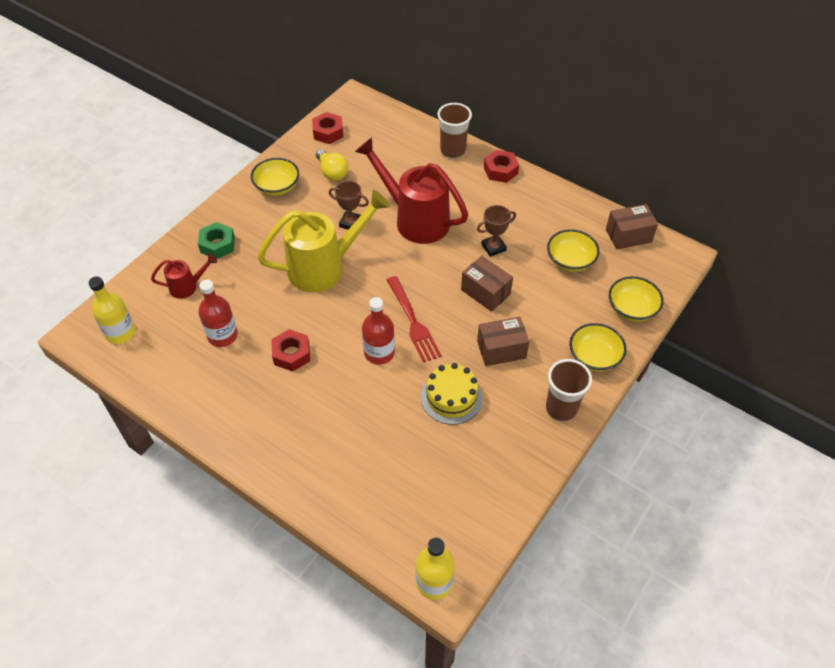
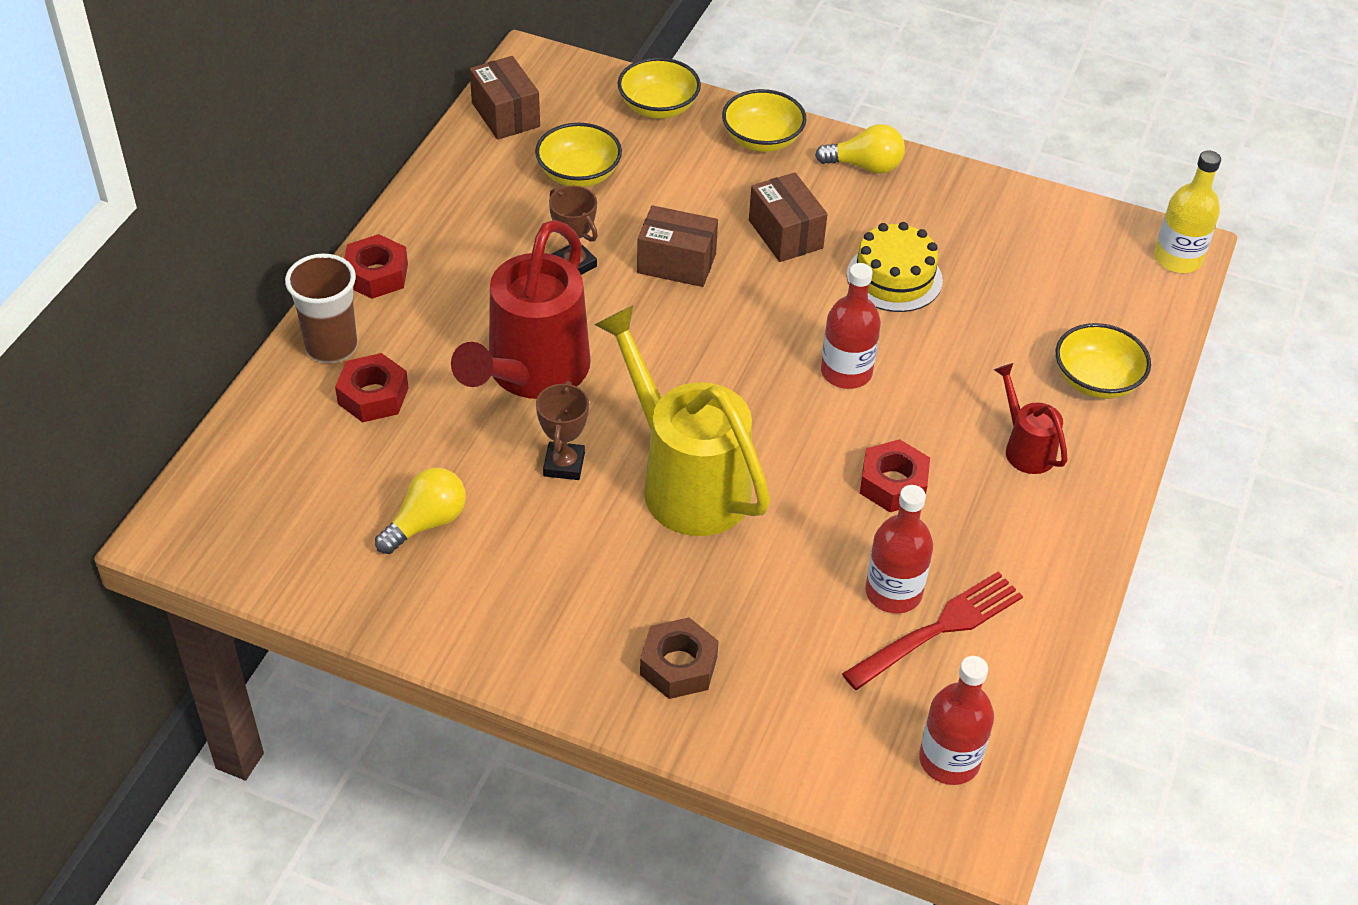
camera: 105 degrees left, 5 degrees down
(120, 333) = (949, 760): yellow bottle -> red bottle
(187, 287) = (801, 684): red watering can -> red watering can (1025, 448)
(217, 245) = (678, 666): green nut -> brown nut
(277, 187) = (488, 607): yellow bowl -> yellow bowl (1096, 380)
(328, 132) = (299, 557): red nut -> red nut (373, 396)
(413, 321) = (768, 341): red fork -> red fork (938, 629)
(485, 292) = (676, 263): brown box -> brown box turned 75 degrees clockwise
(561, 409) = (865, 166): brown cup -> yellow light bulb

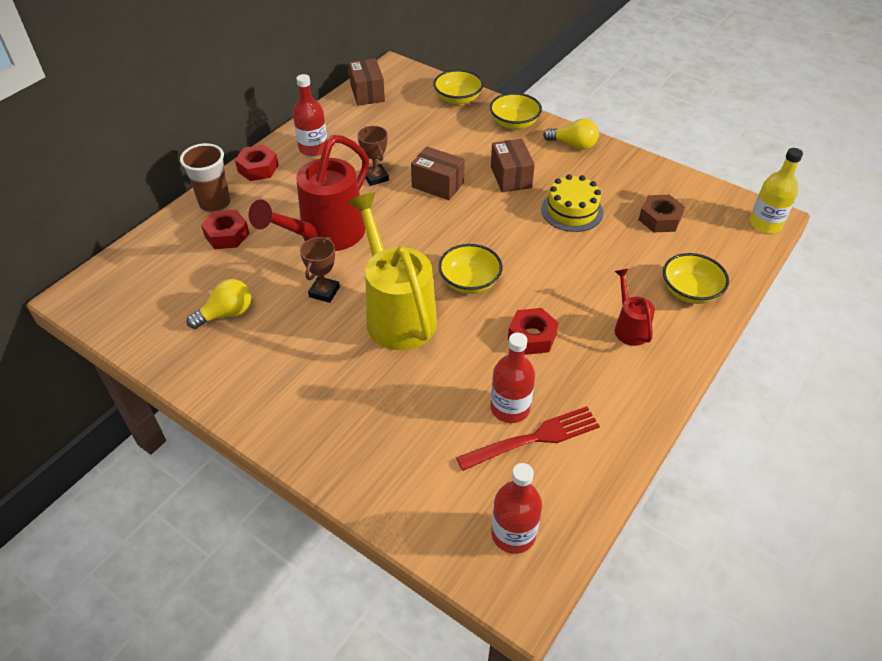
camera: 15 degrees right, 0 degrees up
(579, 174) = (397, 129): yellow bowl -> yellow bowl (469, 282)
(678, 666) = (348, 432): brown nut -> brown nut (659, 219)
(846, 372) = (523, 262): red bottle -> red bottle (313, 148)

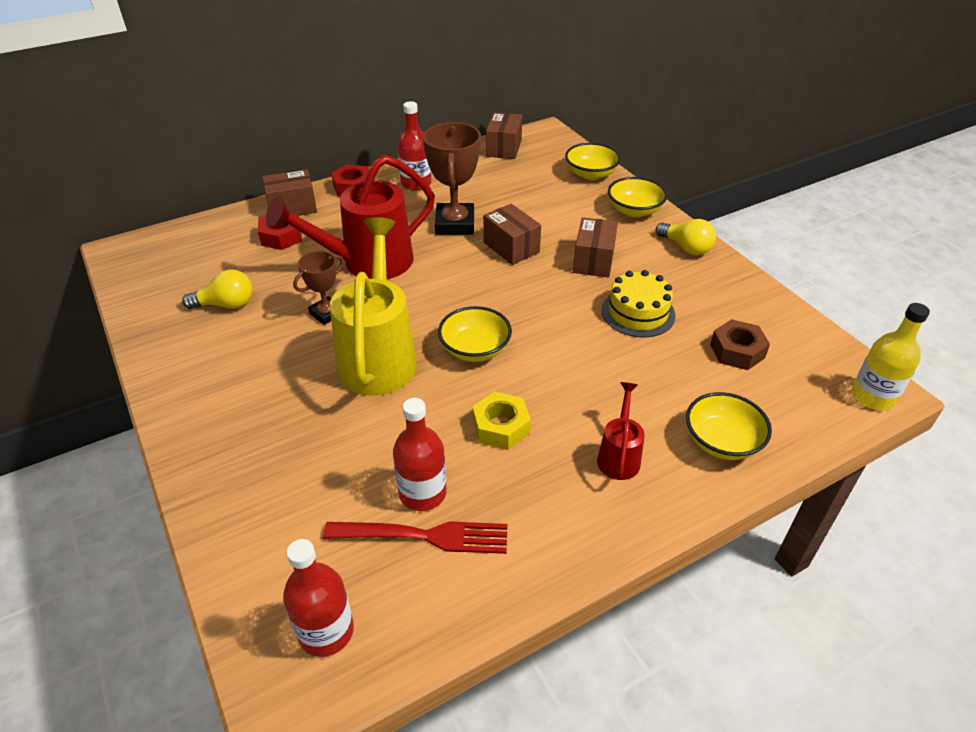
camera: 25 degrees right, 5 degrees down
(215, 204) = (292, 208): brown cup -> brown box
(375, 177) = (455, 224): brown trophy -> brown trophy, size x1.72
(532, 336) = (501, 427): red nut -> yellow nut

